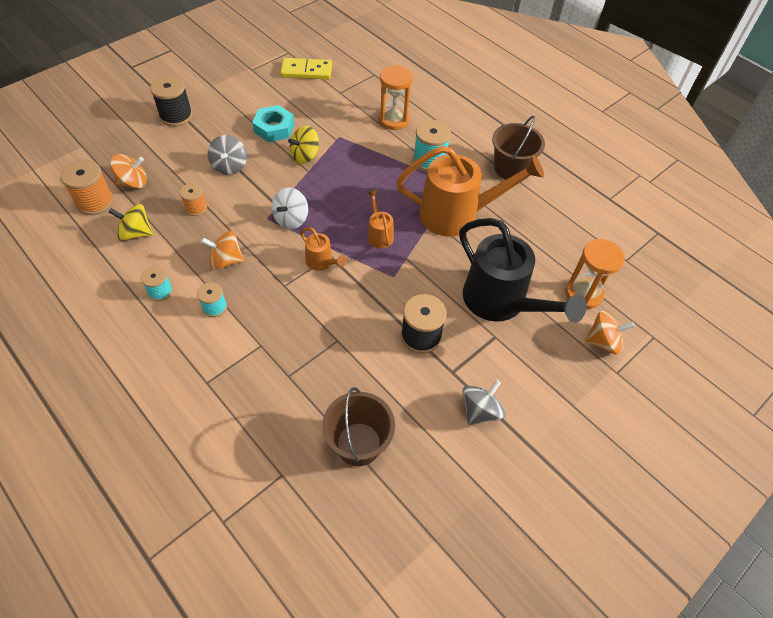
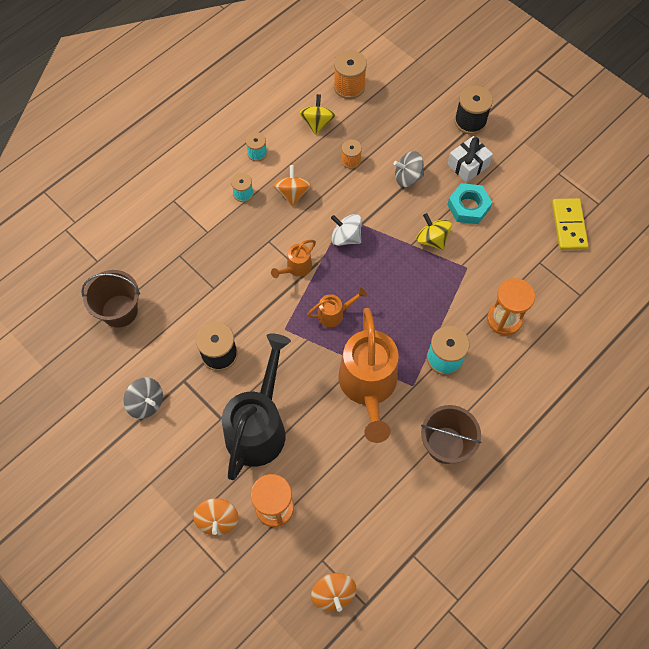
camera: 90 degrees right, 10 degrees up
(133, 182) = (376, 108): orange spinning top -> orange spinning top (333, 594)
(227, 123) = (468, 165): none -> white gift
(501, 303) = (259, 426): black watering can -> black watering can turned 150 degrees clockwise

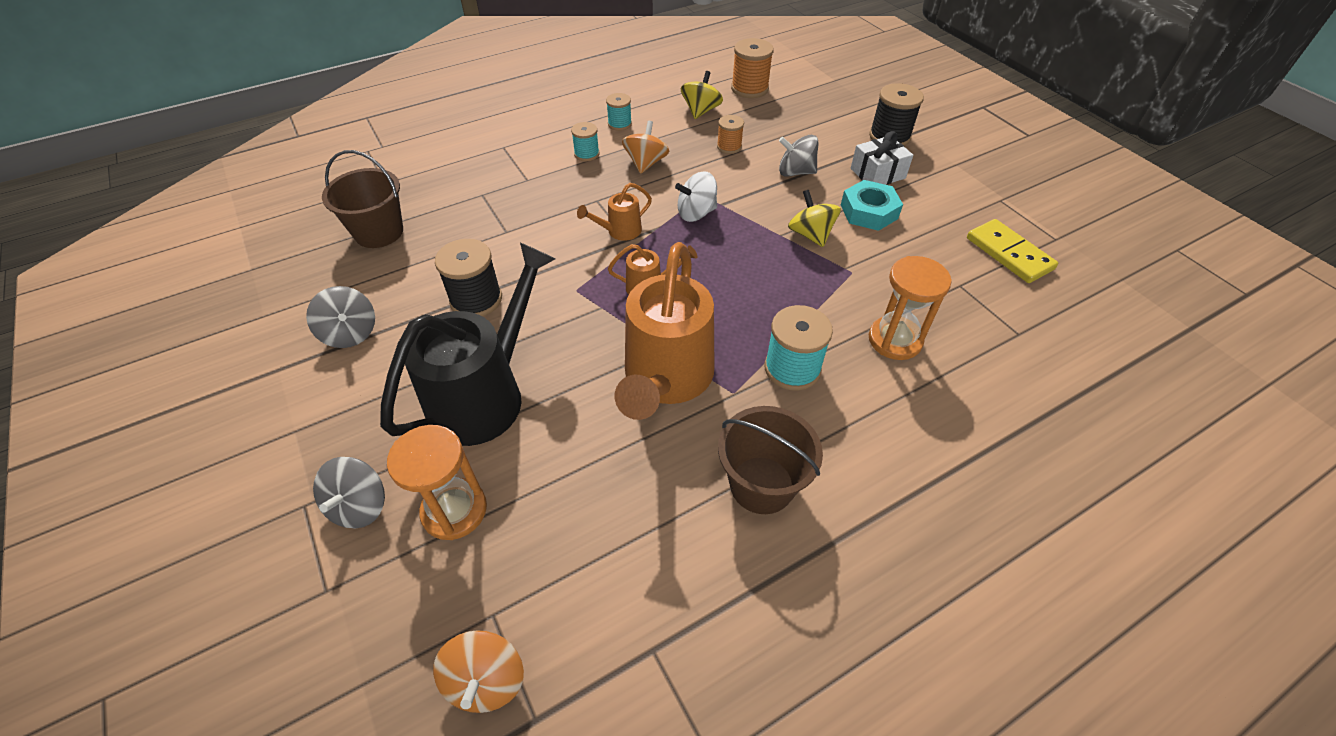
camera: 15 degrees right, 15 degrees down
(218, 520) = (359, 506): orange spinning top -> grey spinning top
(346, 237) = (696, 213): white spinning top -> white spinning top turned 60 degrees counterclockwise
(568, 225) = (1009, 254): yellow domino -> yellow domino turned 45 degrees counterclockwise

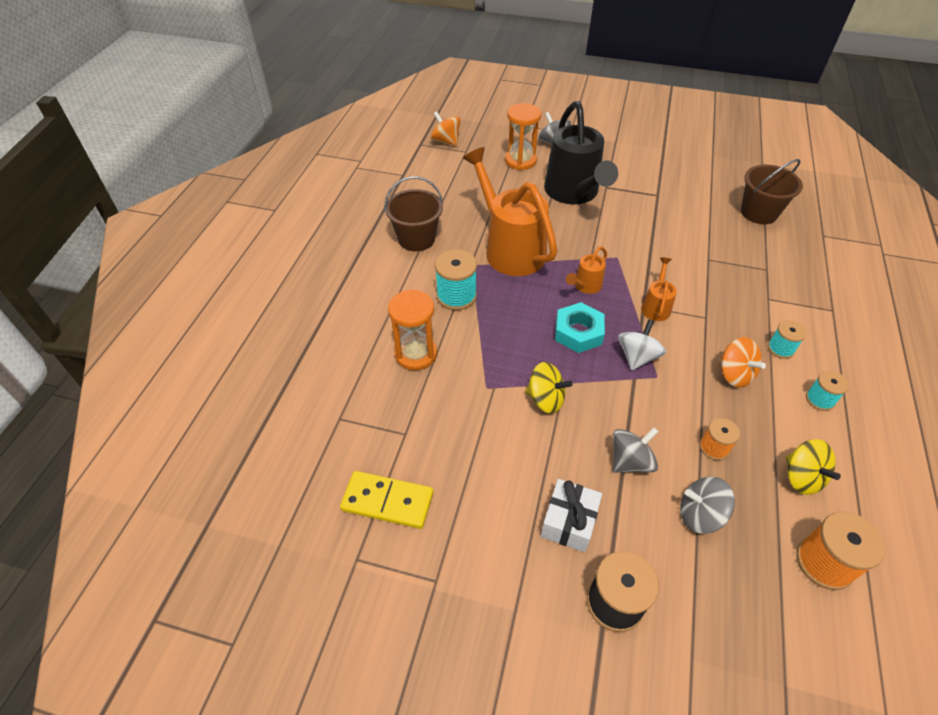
camera: 135 degrees right, 0 degrees up
(350, 333) = (668, 174): grey spinning top -> grey spinning top (699, 514)
(476, 300) = (650, 219): black spool -> none
(869, 212) = (530, 461): turquoise nut -> turquoise nut (578, 332)

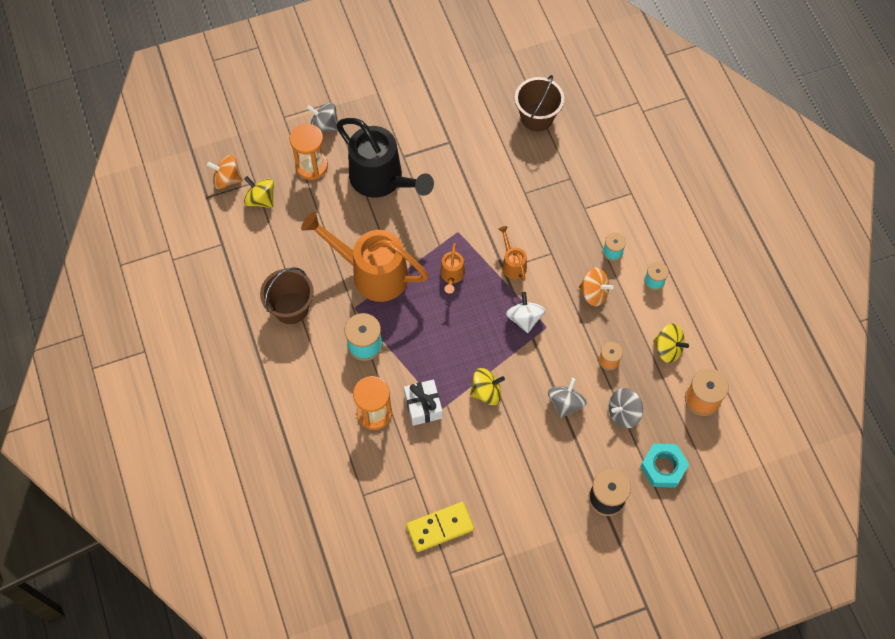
camera: 35 degrees left, 15 degrees up
(460, 162) = (261, 199): none -> yellow spinning top
(569, 522) = (554, 468): white gift -> white gift (423, 406)
(578, 332) = (473, 322): turquoise nut -> turquoise nut (663, 467)

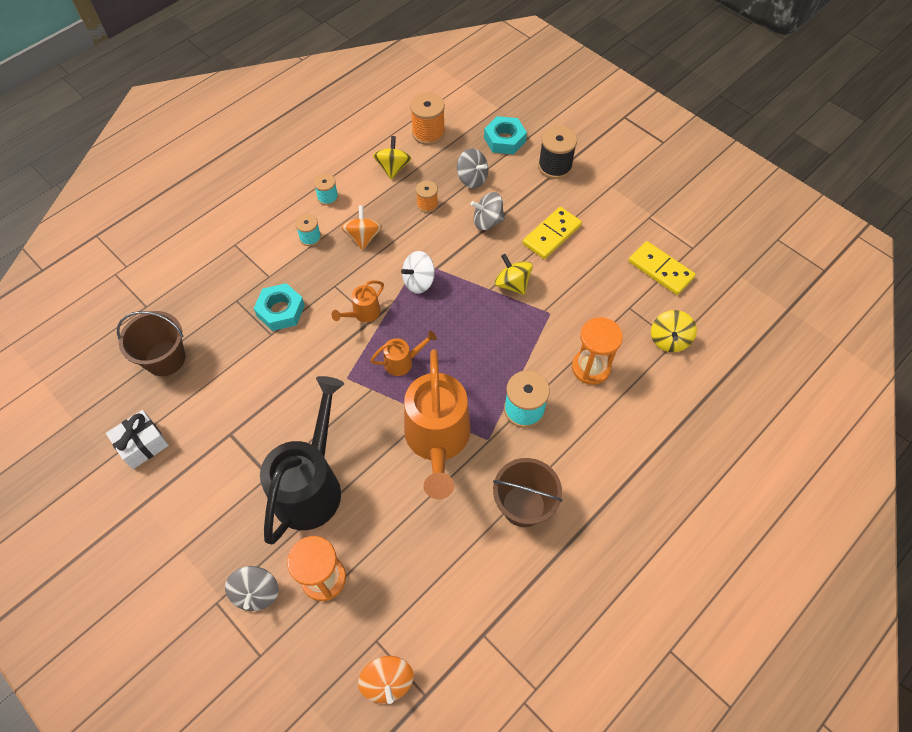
camera: 115 degrees left, 5 degrees down
(261, 199) = (398, 618): yellow spinning top -> yellow spinning top (669, 340)
(423, 406) = (558, 329): white gift -> white gift (142, 444)
(524, 452) = (552, 235): none -> yellow domino
(544, 206) = (280, 311): none -> turquoise nut

